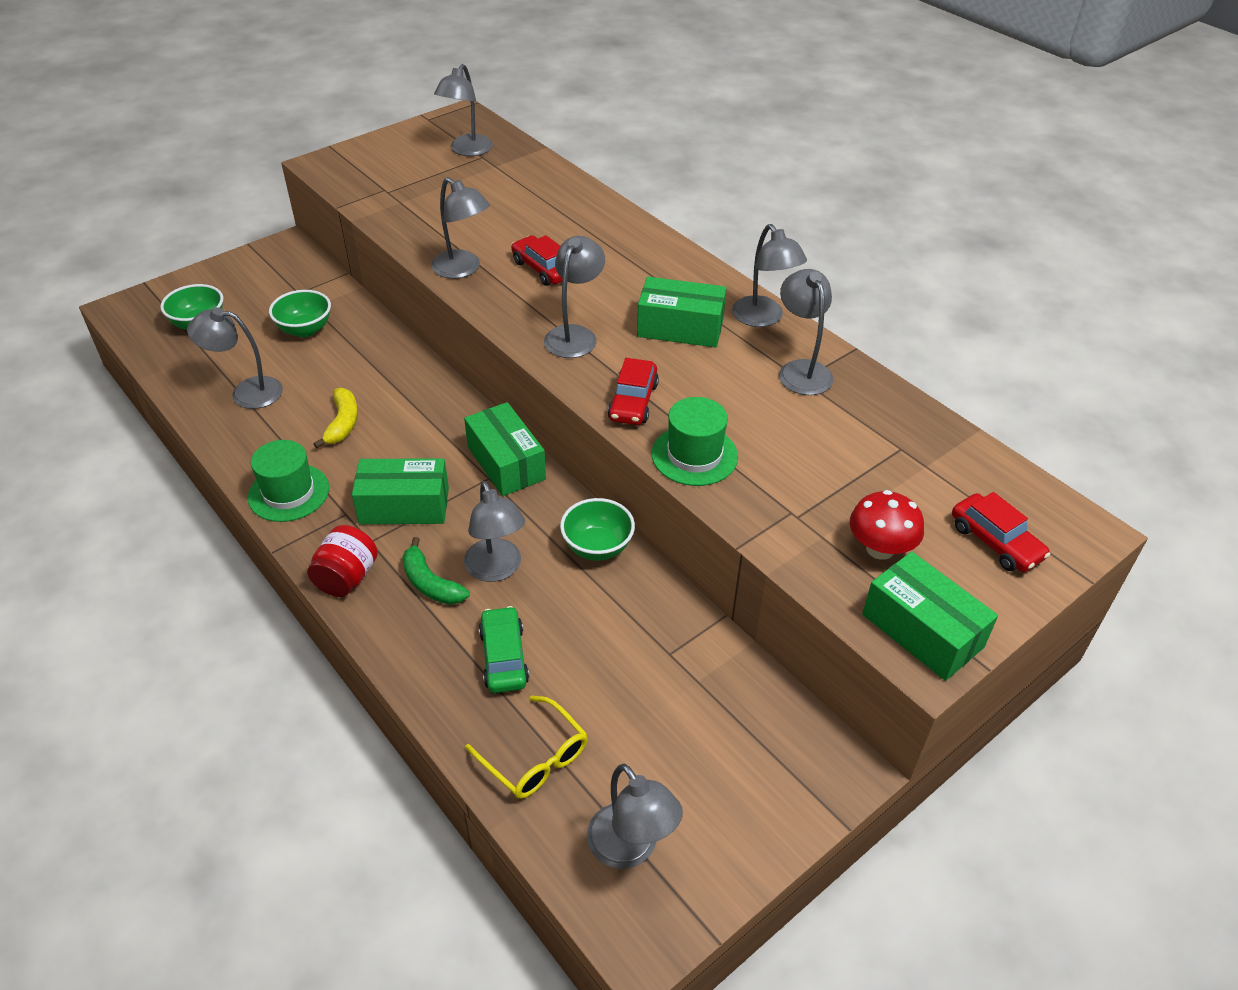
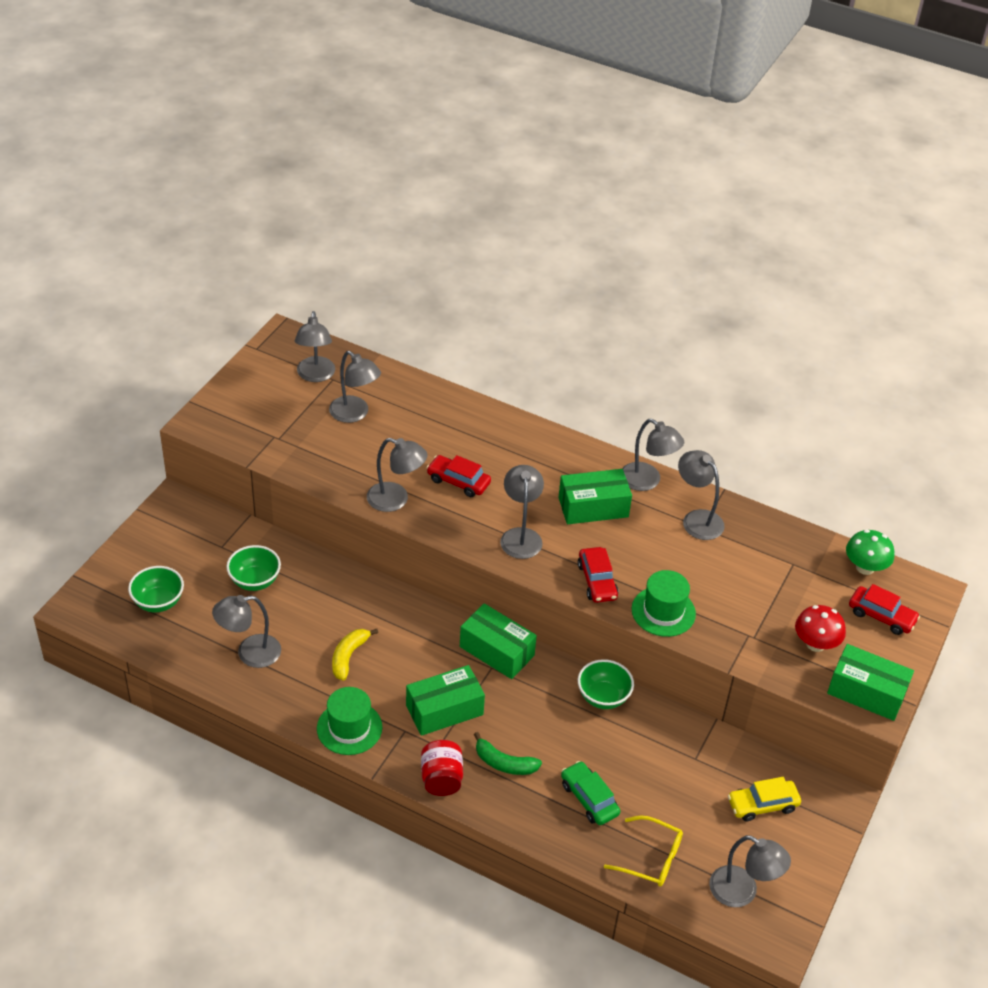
camera: 25 degrees left, 0 degrees up
(343, 423) = (348, 656): yellow banana -> yellow banana turned 135 degrees counterclockwise
(496, 569) = (544, 737): grey lamp -> grey lamp (354, 414)
(726, 741) = (762, 805): none -> yellow car
(1001, 478) = (865, 567): none -> green mushroom

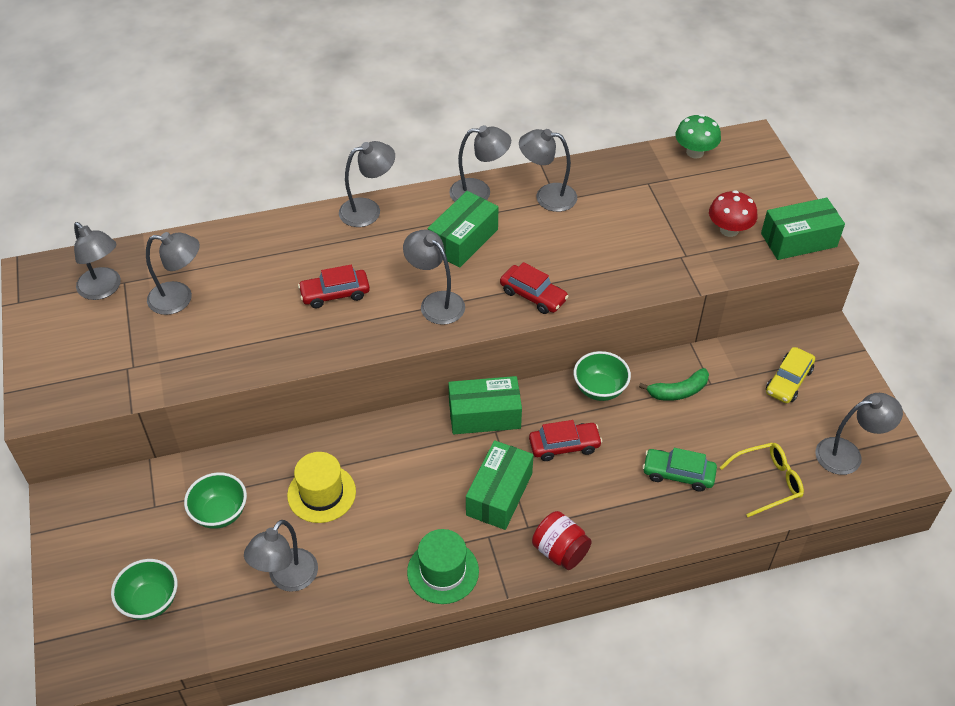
camera: 40 degrees left, 5 degrees up
(329, 618) = (321, 493): none -> yellow hat
(348, 656) = (374, 513): yellow banana -> none
(396, 500) = (300, 346): grey lamp -> grey lamp (368, 210)
(504, 763) = (590, 498): green banana -> green banana (678, 391)
(663, 611) = (606, 283): green hat -> none
(881, 616) = (744, 179): red car -> red car (564, 446)

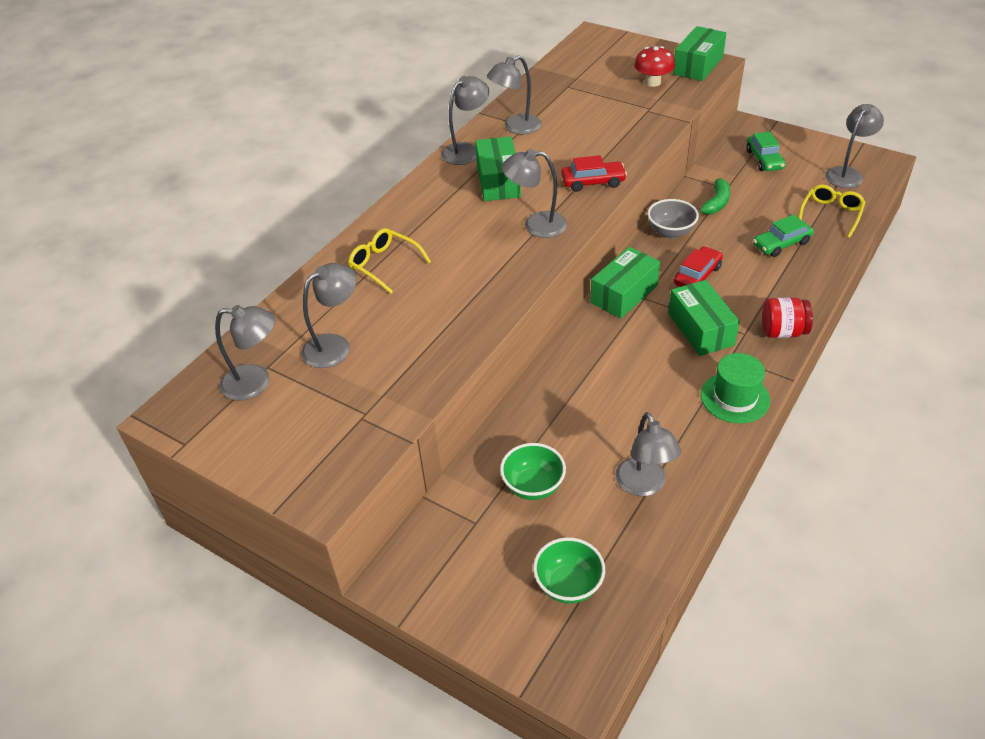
camera: 40 degrees left, 5 degrees down
(290, 256) = (384, 265): none -> yellow glasses
(321, 493) = (587, 417): yellow hat -> none
(335, 294) = (456, 265): red car -> none
(368, 210) = (402, 204): grey lamp -> none
(600, 389) = (670, 232): green bowl -> grey bowl
(695, 152) = (570, 57): green mushroom -> none
(788, 381) = (764, 159): yellow car -> green car

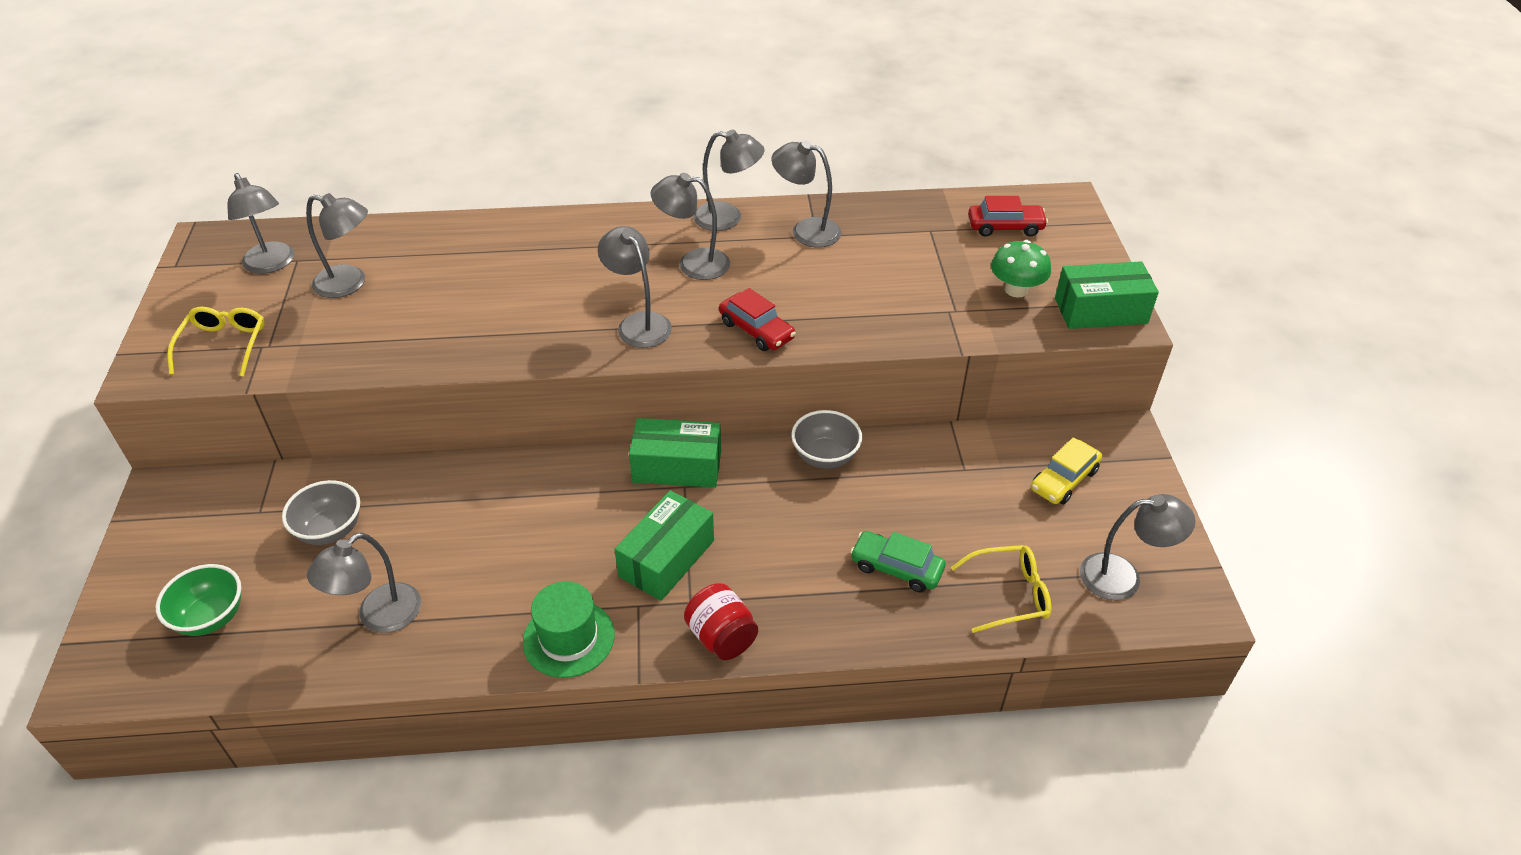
camera: 50 degrees right, 0 degrees up
(384, 265) = (490, 256): yellow glasses -> yellow glasses (224, 345)
(498, 181) = (693, 263): green box -> grey lamp
(533, 486) = (330, 530): green bowl -> grey bowl
(653, 82) = (1016, 290): red mushroom -> green mushroom
(697, 275) = (763, 514): red car -> red car (1005, 227)
(716, 203) = (921, 472): green banana -> none
(764, 159) = (1064, 480): green car -> yellow car

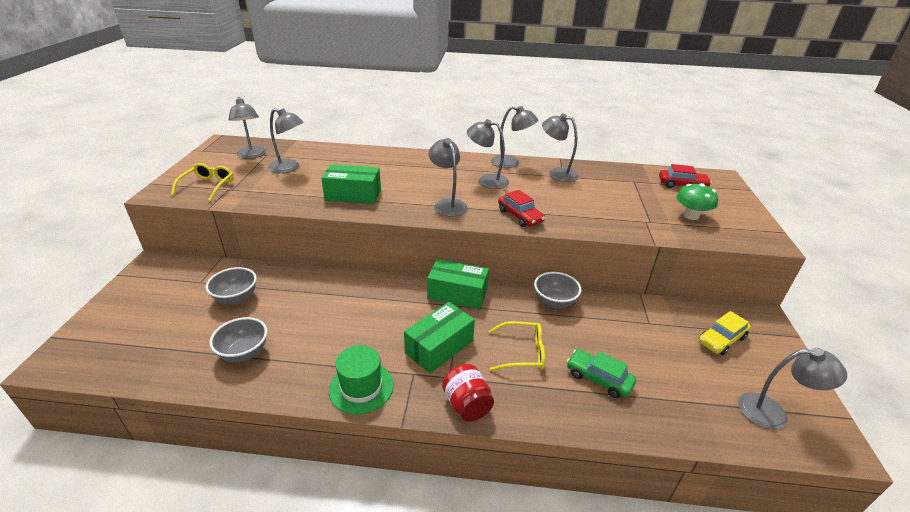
camera: 10 degrees right, 10 degrees down
(211, 617) = (143, 336): green bowl -> none
(379, 617) = (244, 353): grey lamp -> grey bowl
(1009, 594) = (683, 411): yellow glasses -> yellow glasses (522, 352)
(1100, 311) = (750, 233): green box -> green box (353, 195)

